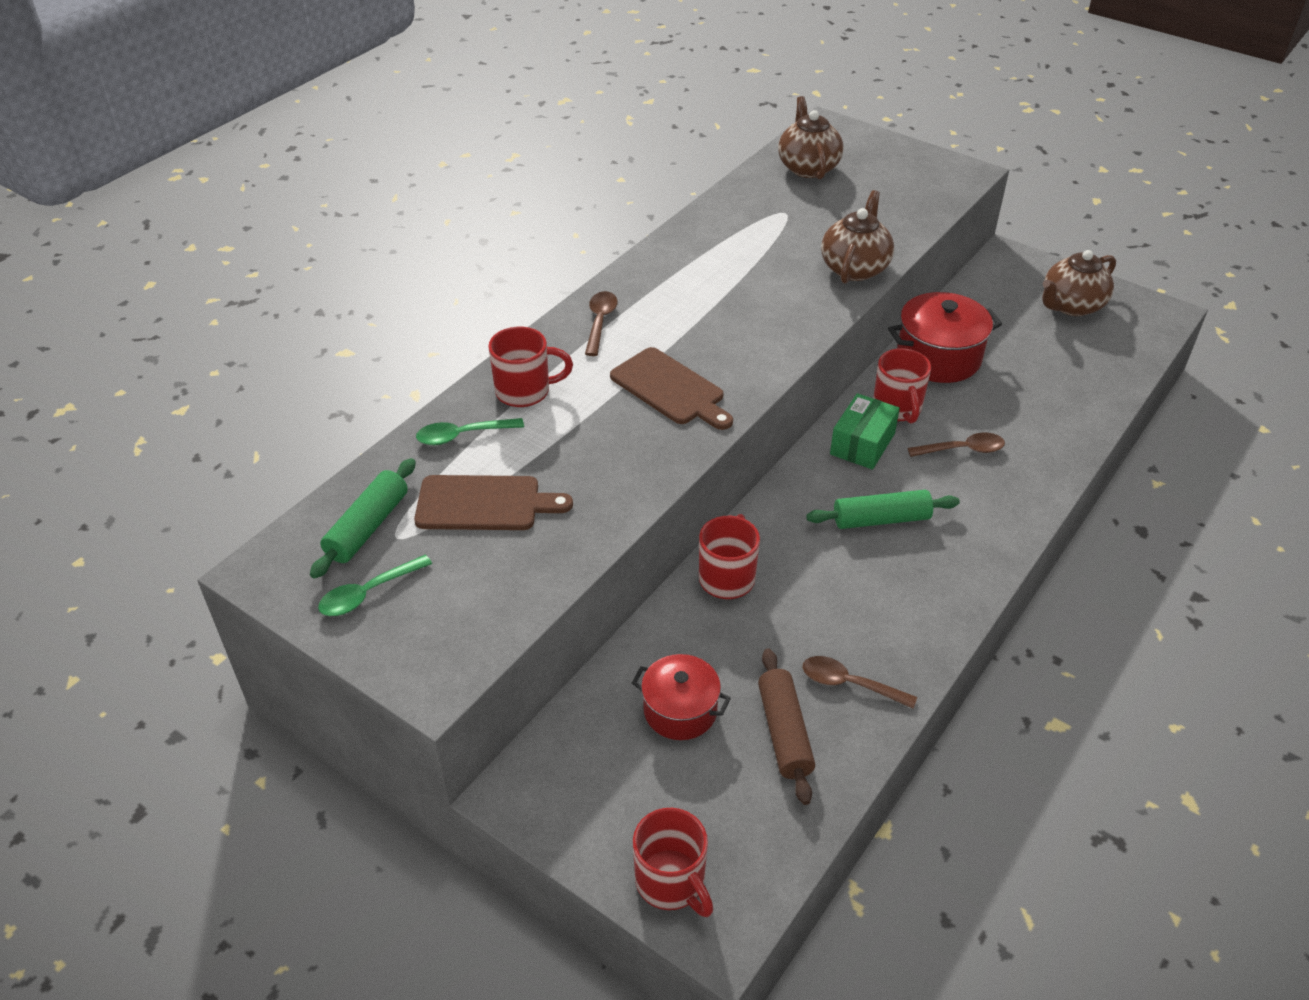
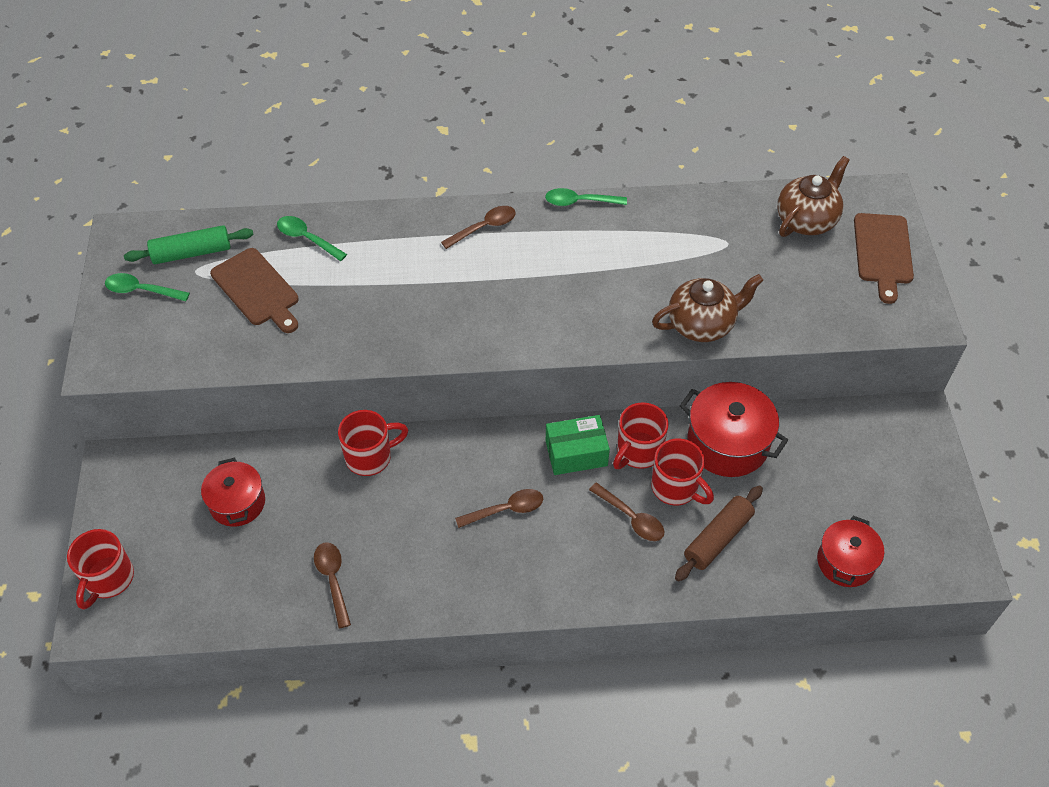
camera: 50 degrees right, 10 degrees up
(525, 391) = (376, 238): red mug -> red mug (676, 488)
(641, 258) = (579, 202): none -> green spoon
(670, 389) = (451, 307): brown cutting board -> brown cutting board (883, 252)
(784, 732) = (263, 568): brown rolling pin -> brown rolling pin (717, 538)
(881, 519) = (506, 509): green rolling pin -> brown spoon
(1071, 306) = (898, 496): brown teapot -> none
(1109, 363) = (845, 562): none -> red pot

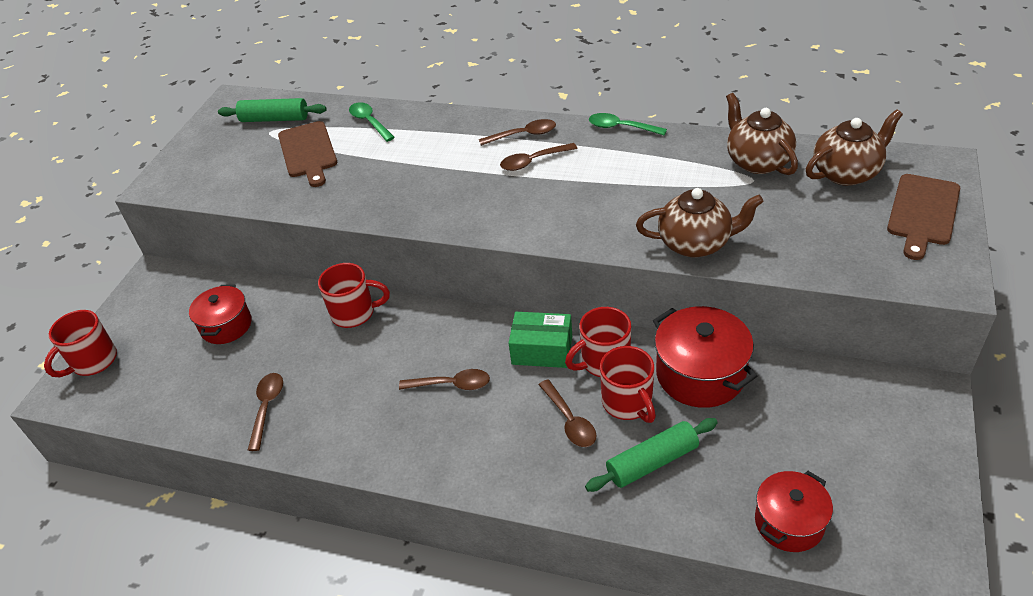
camera: 25 degrees right, 10 degrees down
(141, 290) = (221, 139): green spoon -> none
(509, 259) = (533, 161): none -> brown spoon
(717, 538) = (652, 462): brown rolling pin -> green rolling pin
(723, 221) = (757, 161): none -> brown teapot

